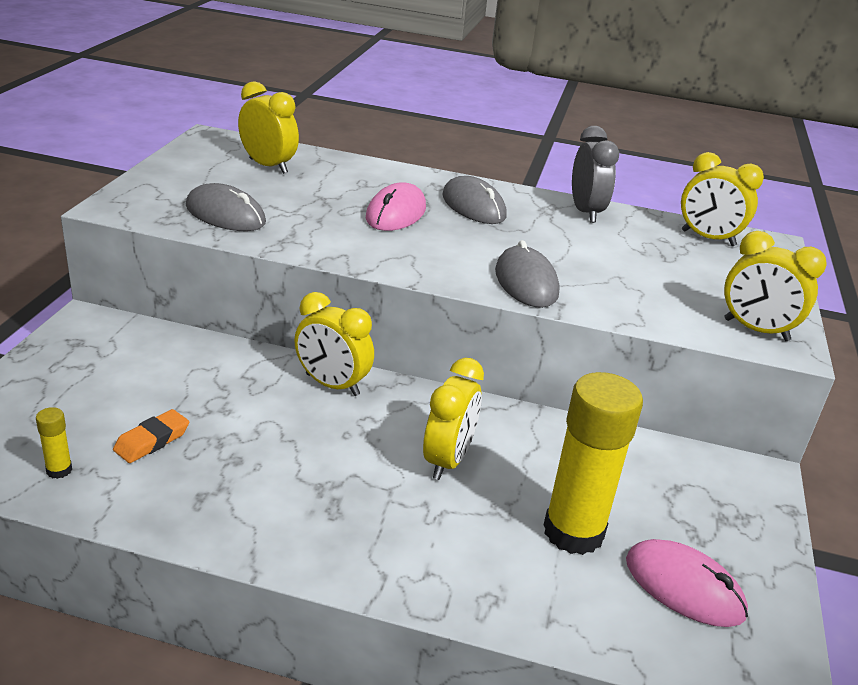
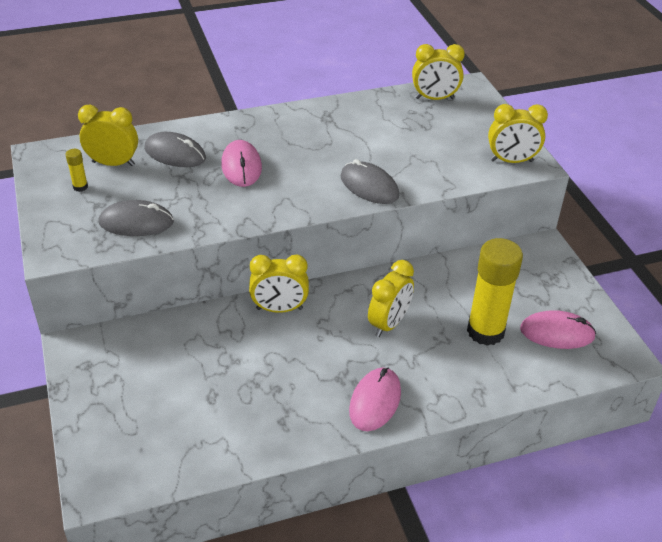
camera: 30 degrees left, 10 degrees up
(59, 470) = (184, 454): yellow glue stick -> yellow glue stick (80, 187)
(152, 441) = (216, 404): orange eraser -> none
(336, 535) = (375, 401): none -> pink mouse
(448, 460) = (389, 324): yellow clock -> yellow clock turned 45 degrees clockwise
(473, 206) = (281, 136): grey mouse -> grey mouse (175, 154)
(585, 212) = (350, 109): grey clock -> none

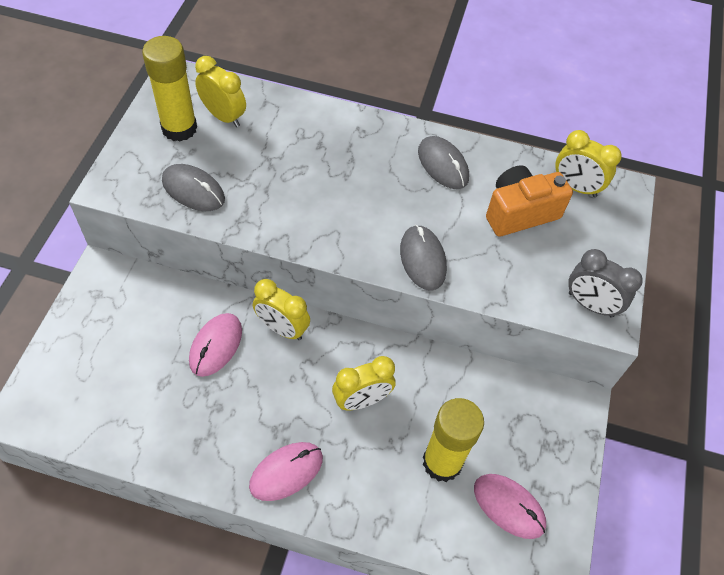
camera: 30 degrees right, 15 degrees up
(80, 187) = (179, 128): yellow glue stick -> yellow glue stick, size x2.47
(175, 154) = (282, 131): grey mouse -> grey mouse (443, 165)
(241, 166) = (326, 175): pink mouse -> pink mouse (216, 345)
(411, 129) = (519, 213): none -> orange camera
(511, 161) = (590, 305): yellow clock -> grey clock

